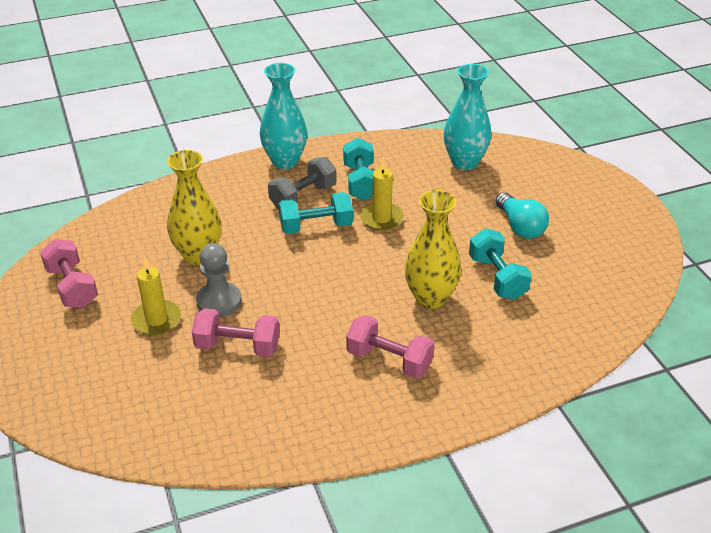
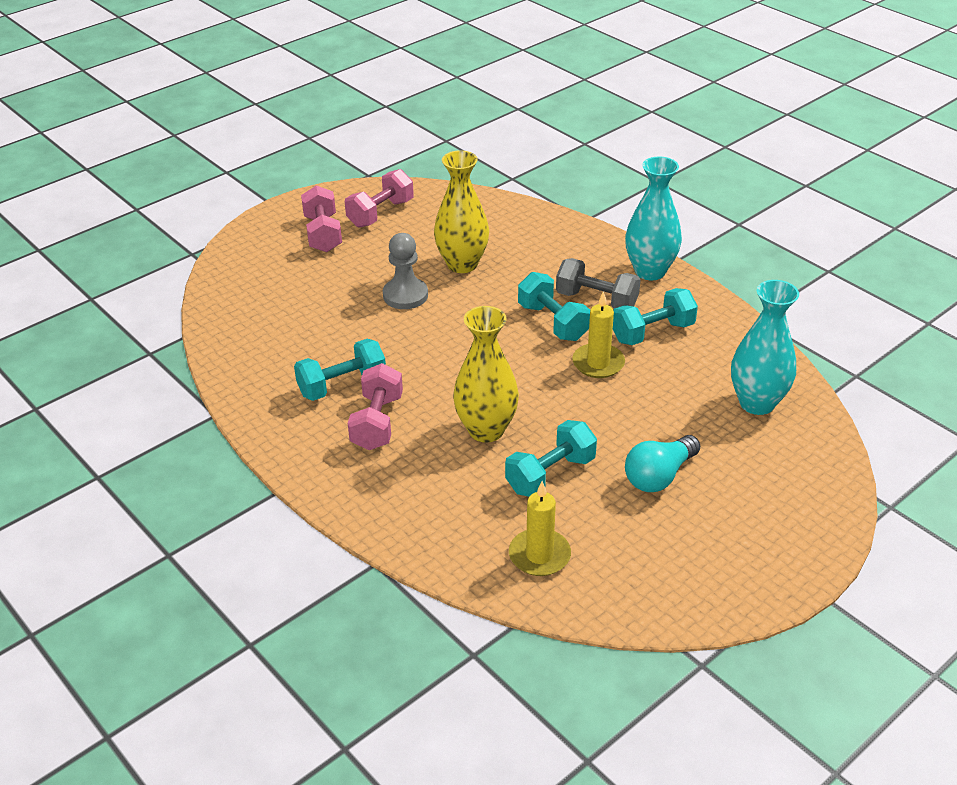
camera: 70 degrees right, 0 degrees up
(156, 320) = (363, 269): yellow candle -> yellow candle (539, 555)
(237, 346) = (351, 324): pink dumbbell -> pink dumbbell (323, 234)
(325, 372) = (342, 385): none -> turquoise dumbbell

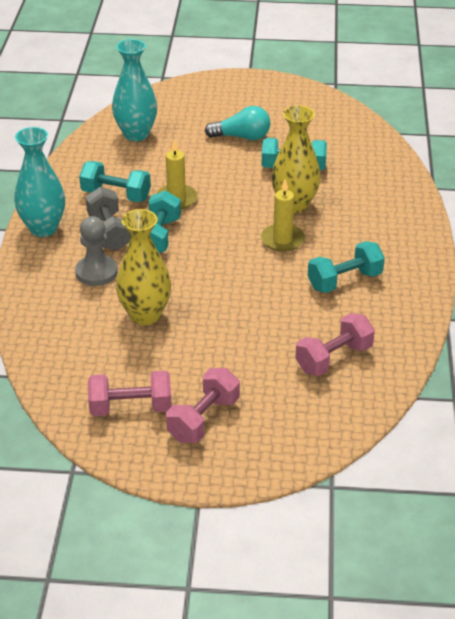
camera: 135 degrees left, 0 degrees up
(342, 385) = (344, 281): turquoise dumbbell -> turquoise dumbbell turned 45 degrees counterclockwise
(377, 422) = (351, 246): pink dumbbell -> pink dumbbell (333, 358)
(405, 295) = (219, 317): grey pawn -> grey pawn (96, 272)
(539, 555) = (349, 143): yellow candle -> yellow candle (282, 240)

